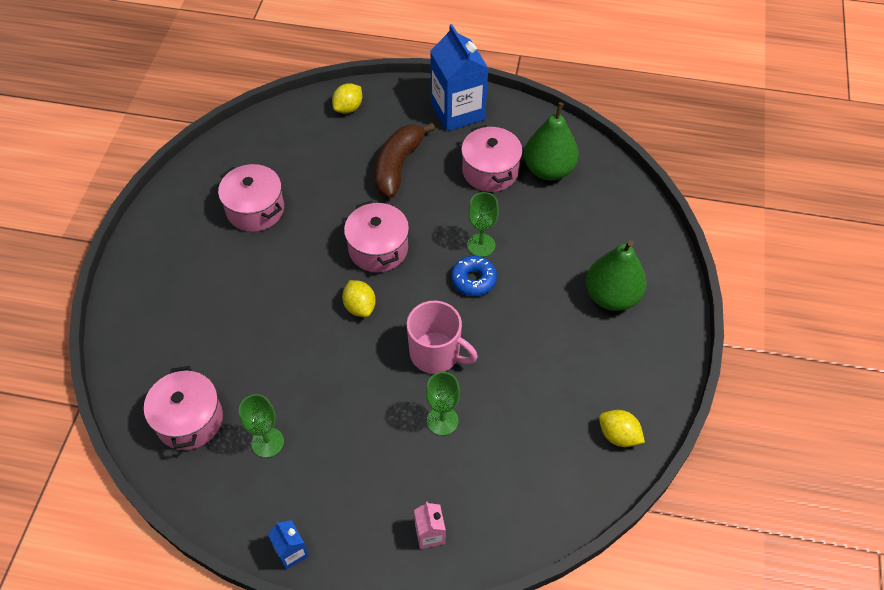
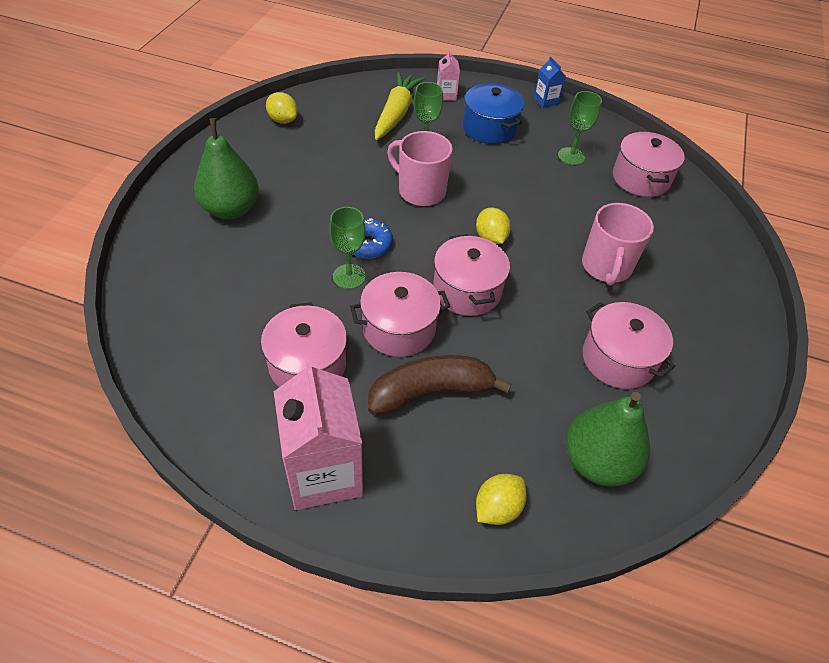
camera: 175 degrees left, 5 degrees down
(250, 293) = (606, 267): none -> pink mug
(367, 474) = (489, 128): none -> blue pot
(398, 166) = (431, 392): brown banana -> brown banana turned 135 degrees counterclockwise
(429, 207) = (399, 328): none -> pink pot
(457, 111) = (324, 472): blue carton -> pink carton
(488, 478) = (396, 114): none -> yellow carrot
(548, 170) = (229, 354): green pear -> green pear (597, 461)

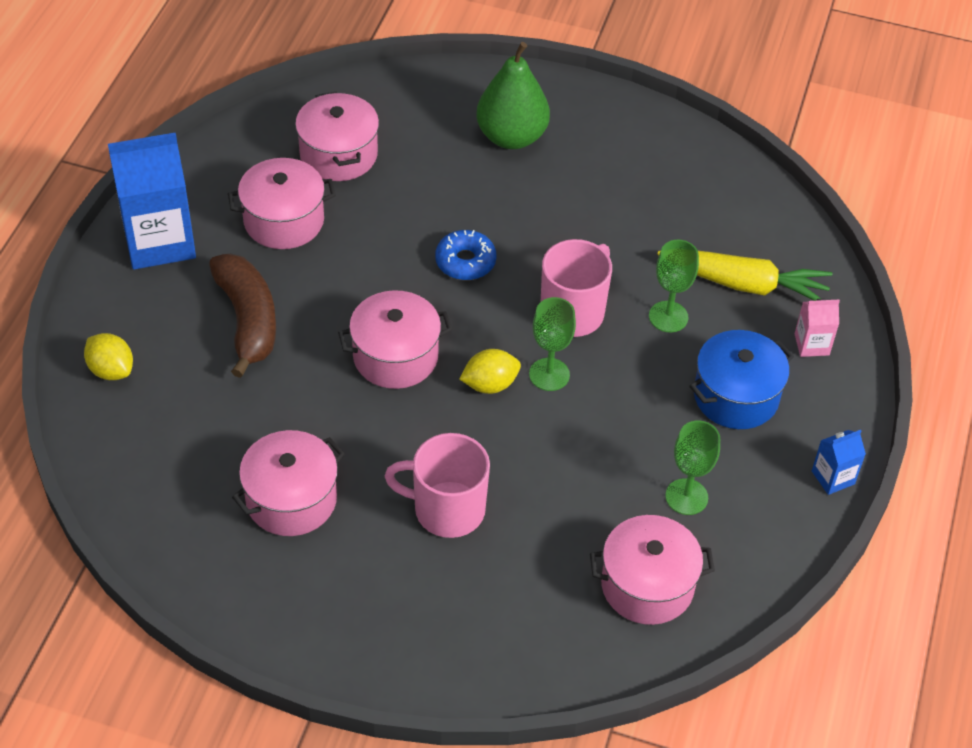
camera: 90 degrees right, 0 degrees up
(283, 120) = (698, 165): yellow lemon -> none
(324, 472) = (159, 241): pink carton -> blue carton
(349, 276) = (410, 247): green goblet -> green goblet (549, 374)
(399, 328) = (334, 293): pink pot -> pink pot (338, 154)
(597, 461) = (155, 459): green pear -> none

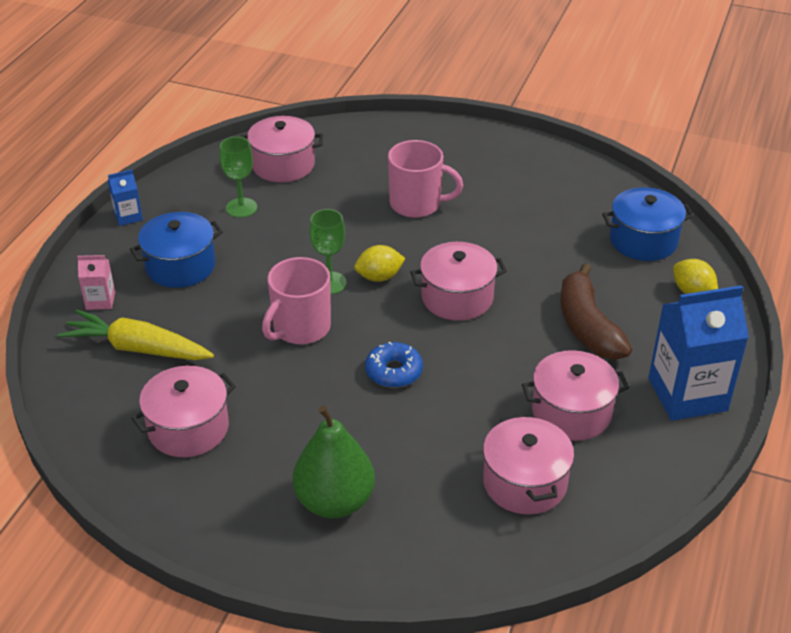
camera: 175 degrees left, 10 degrees down
(149, 450) = (643, 240): none -> blue pot
(291, 499) = (530, 211): pink pot -> pink pot (188, 428)
(668, 317) = (217, 323): green goblet -> none

